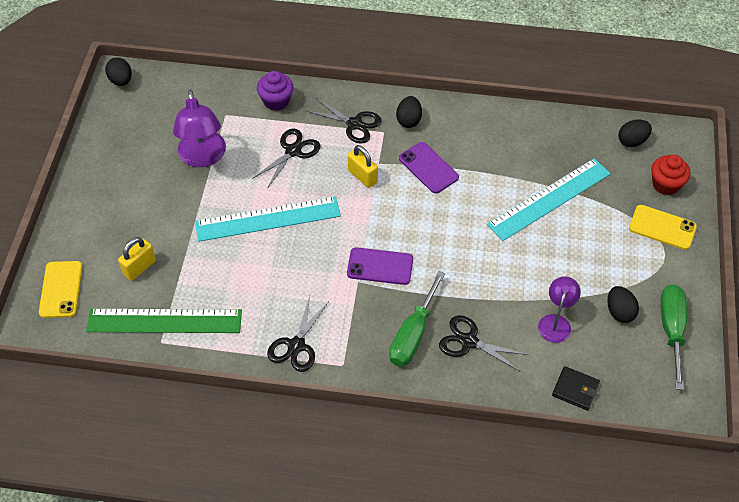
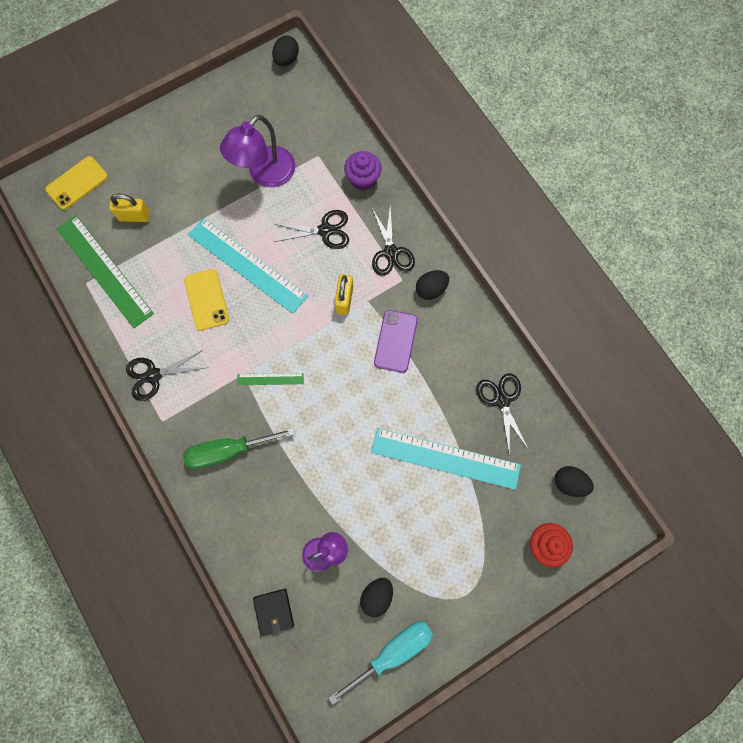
camera: 50 degrees right, 20 degrees up
(380, 266) = (270, 379): purple phone -> green ruler
(469, 341) = (254, 497): black scissors -> black scissors (502, 400)
(662, 227) = (494, 573): yellow phone -> yellow phone (206, 300)
(671, 330) = (393, 651): green screwdriver -> turquoise screwdriver

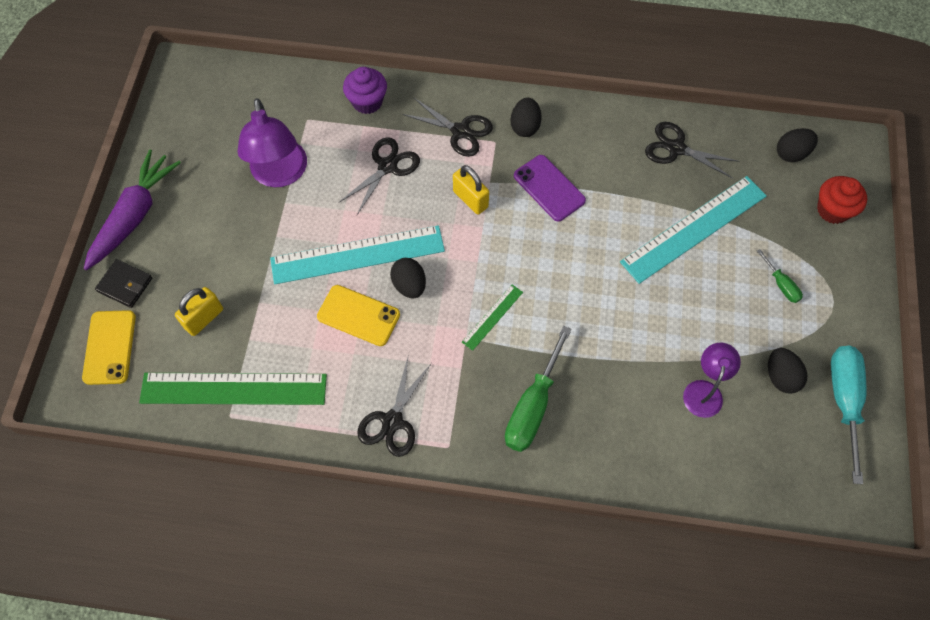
camera: 50 degrees left, 10 degrees down
(169, 121) = (135, 215): none -> purple carrot
(274, 611) = (729, 479): black wallet -> black wallet (125, 285)
(286, 60) = (182, 75): black egg -> black egg (409, 285)
(450, 548) = (781, 284): none -> green screwdriver

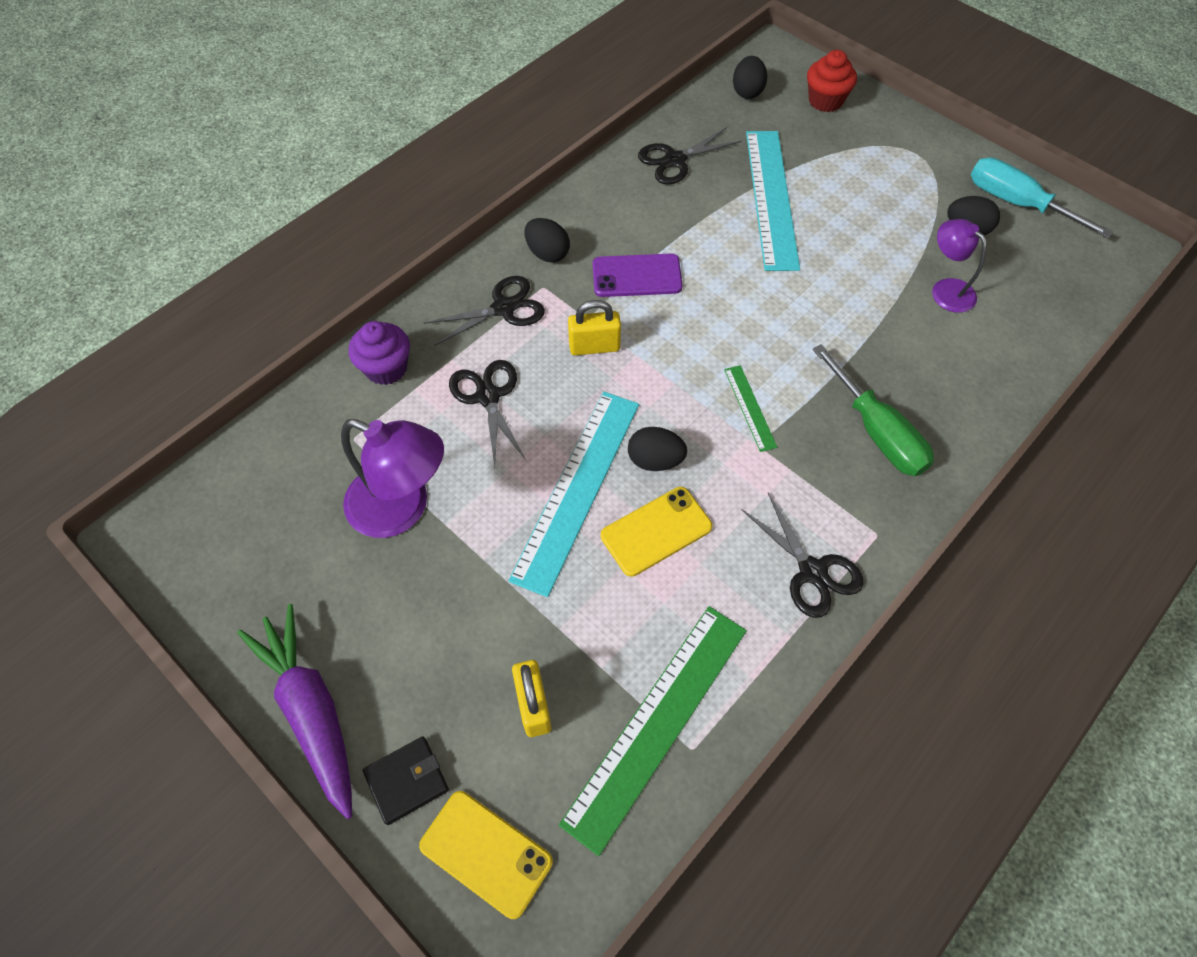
camera: 55 degrees left, 5 degrees down
(781, 284) = (874, 175): green screwdriver -> none

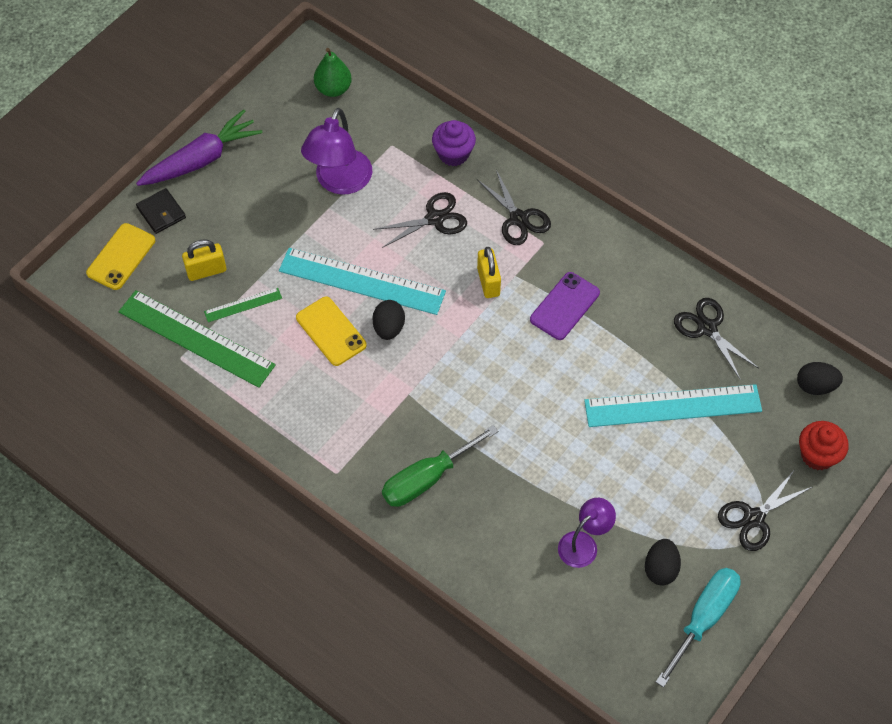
camera: 85 degrees right, 0 degrees up
(228, 508) = (333, 89): none -> green pear
(547, 253) = (580, 242): black egg -> none
(637, 276) = (565, 306): purple phone -> purple phone turned 45 degrees clockwise
(749, 407) = (441, 389): green ruler -> green ruler (243, 305)
(812, 571) = (304, 429): black scissors -> black scissors (753, 518)

